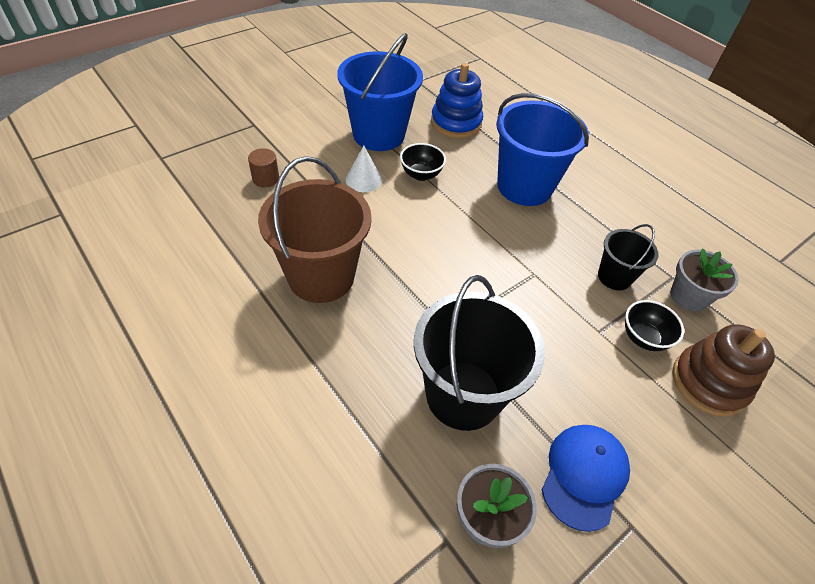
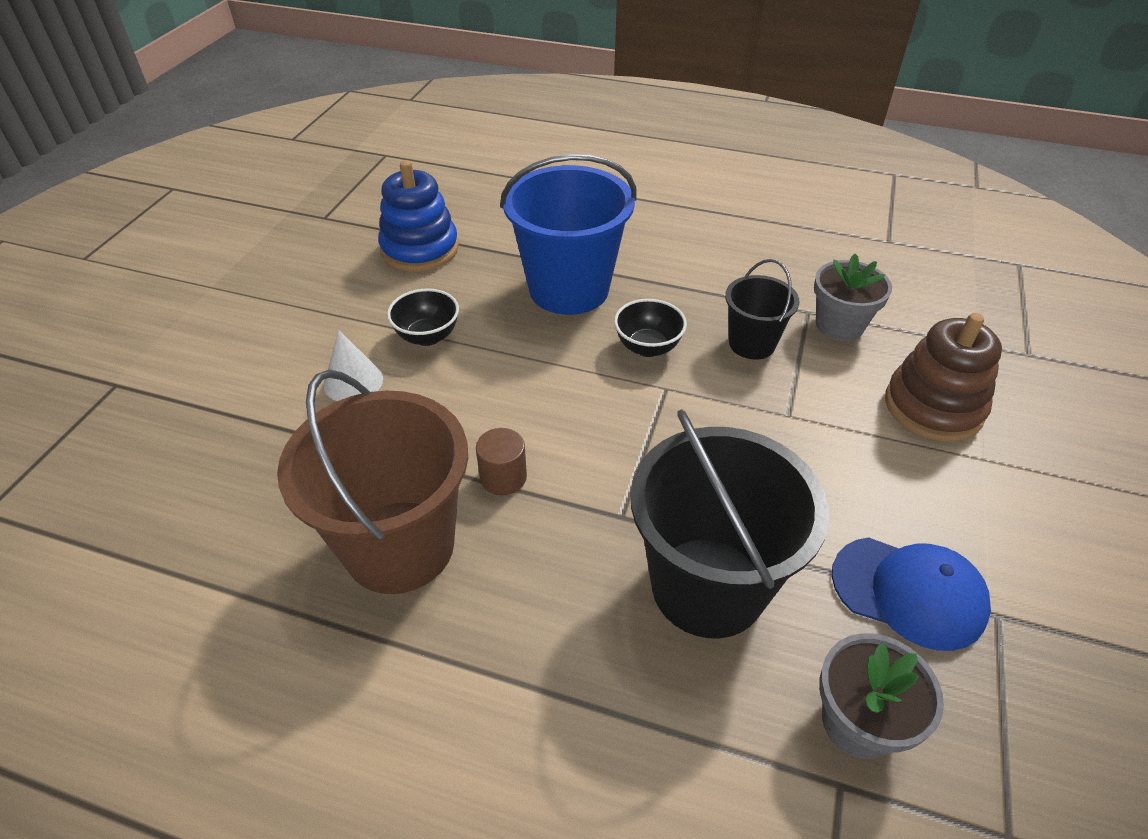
camera: 30 degrees left, 5 degrees down
(266, 179) = (200, 453): brown cylinder -> brown cylinder (503, 477)
(379, 134) = (326, 311): blue bucket -> none
(584, 475) = (909, 592): blue cap -> blue cap turned 120 degrees clockwise
(643, 338) = (835, 396): black bowl -> black bowl (648, 347)

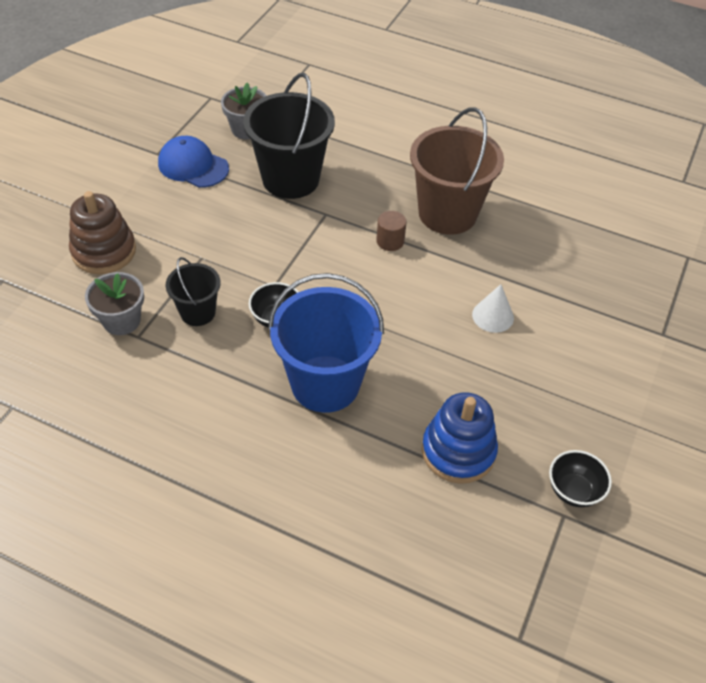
camera: 175 degrees left, 5 degrees up
(427, 336) = (443, 349): black bowl -> black bowl (573, 491)

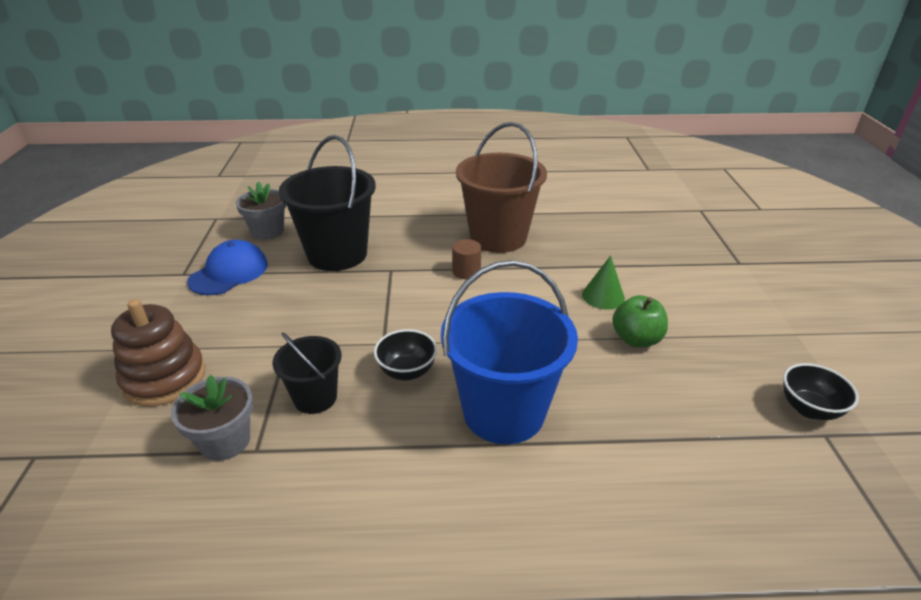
camera: 25 degrees left, 15 degrees down
(193, 166) = (229, 272): blue cap -> blue cap turned 120 degrees clockwise
(458, 451) = (682, 420): blue stacking toy -> none
(484, 369) = (636, 339): none -> green apple
(493, 316) = (603, 296): white cone -> green cone

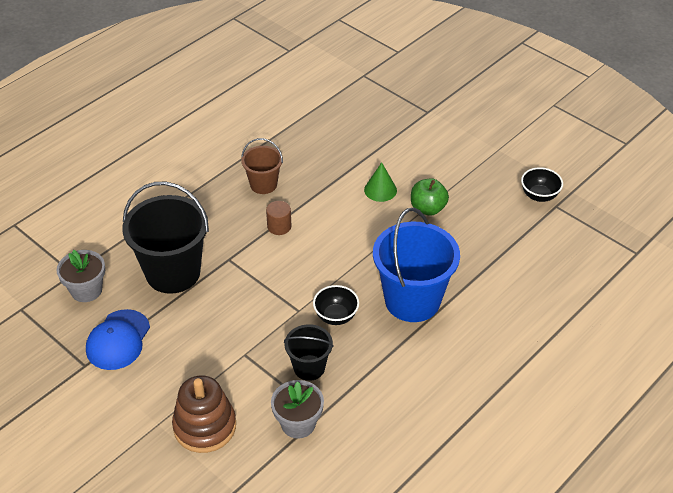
camera: 45 degrees left, 10 degrees up
(229, 272) = (118, 340): blue cap -> blue cap turned 150 degrees counterclockwise
(498, 237) = (263, 184): brown bucket -> brown bucket, size x0.54

